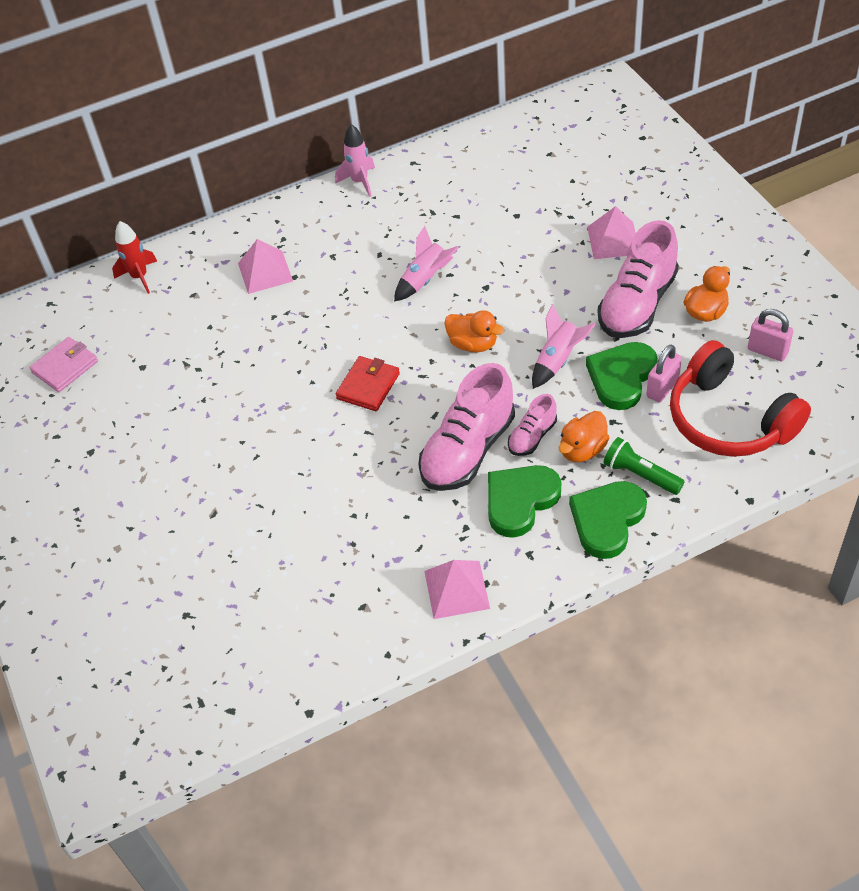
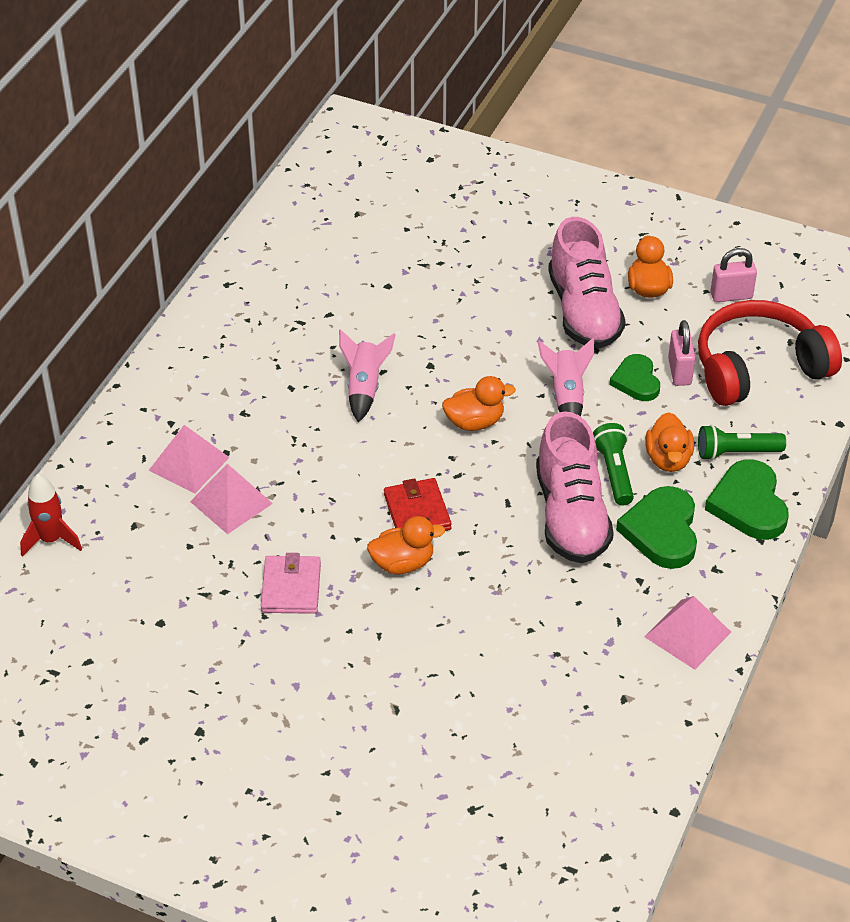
camera: 45 degrees left, 5 degrees down
(65, 367) = (71, 670): pink wallet -> pink wallet (291, 588)
(322, 416) = (403, 563): none -> orange duck
(360, 182) = (191, 328): pink rocket -> none
(532, 436) = (614, 472): pink shoe -> green flashlight
(613, 240) = (503, 265): pink pyramid -> pink pyramid (231, 502)
(621, 377) = (636, 381): green heart -> green heart, size x0.65
(729, 419) = (758, 368): red headphones -> red headphones turned 150 degrees clockwise

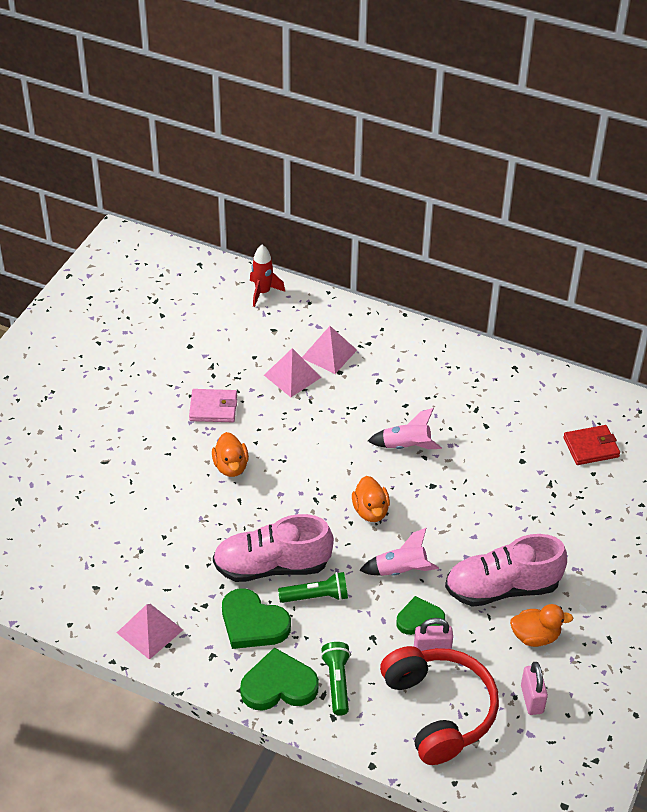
camera: 90 degrees right, 0 degrees up
(417, 512) = (279, 475): red wallet -> red wallet (591, 447)
(662, 531) = (253, 623): green heart -> green heart turned 150 degrees counterclockwise
(668, 459) = (330, 634): orange duck -> none

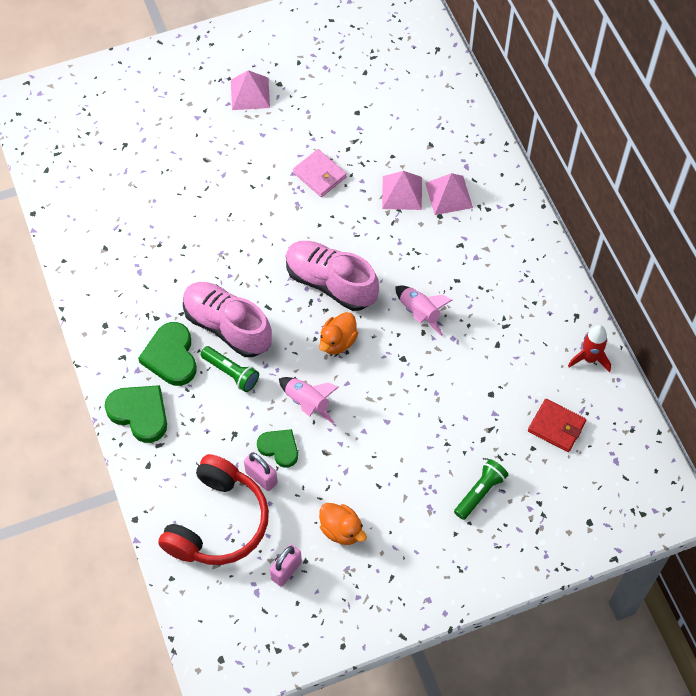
camera: 45 degrees right, 15 degrees up
(150, 631) = (104, 307): pink pyramid -> pink pyramid (250, 93)
(231, 466) = (282, 230): orange duck -> none
(263, 292) = (457, 107): red rocket -> red rocket (589, 358)
(337, 682) = (177, 444): green flashlight -> green flashlight (480, 492)
(502, 588) = (361, 475): pink shoe -> pink shoe (330, 283)

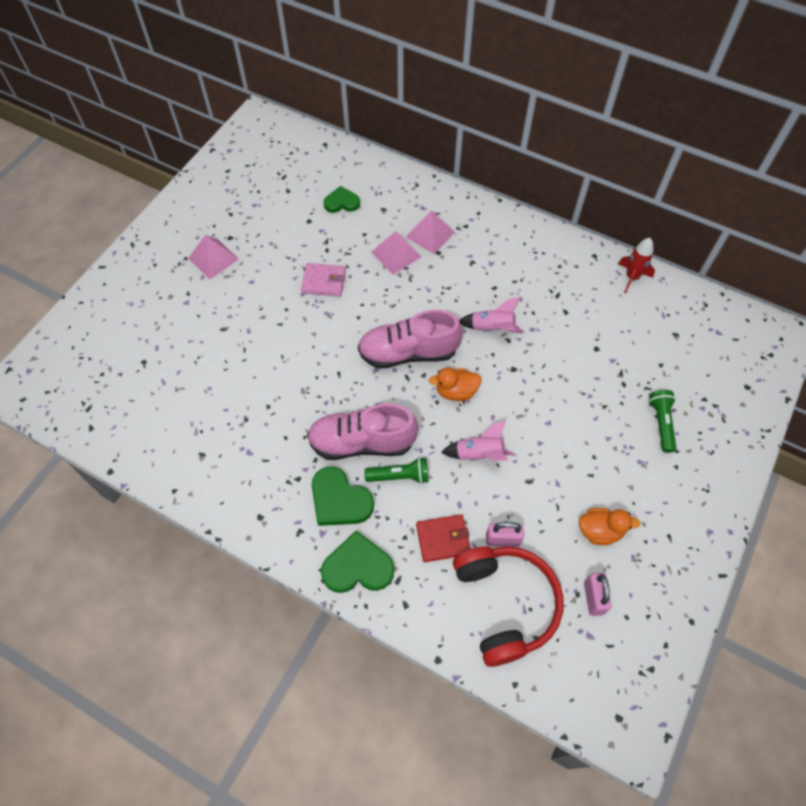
camera: 40 degrees left, 0 degrees up
(279, 448) = (493, 505): green heart -> green heart (341, 202)
(337, 342) = (456, 391): orange duck -> orange duck turned 90 degrees clockwise
(556, 427) = (660, 338): red wallet -> red wallet (443, 539)

